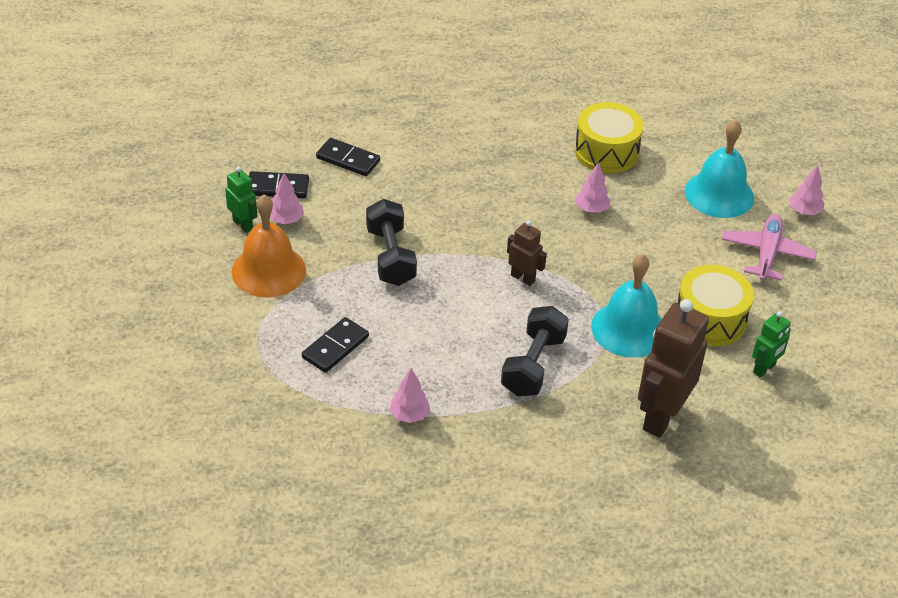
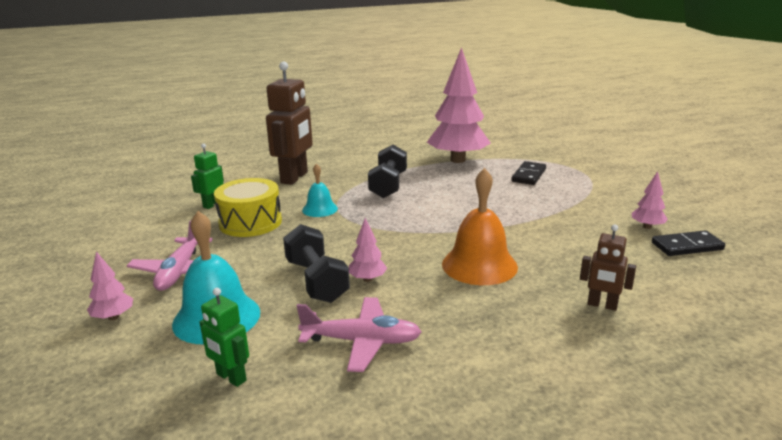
camera: 170 degrees right, 20 degrees down
(243, 224) = (677, 219): green robot -> green robot (231, 377)
(268, 270) = (619, 199): orange bell -> orange bell (479, 265)
(348, 159) = (653, 279): black domino -> none
(390, 257) = (535, 219): black dumbbell -> black dumbbell (316, 281)
(409, 415) = (458, 160): pink tree -> pink tree, size x2.41
(523, 278) = (416, 223): brown robot -> brown robot (602, 305)
(606, 152) = (362, 341): yellow drum -> pink plane
(629, 329) = (320, 209): turquoise bell -> turquoise bell, size x0.57

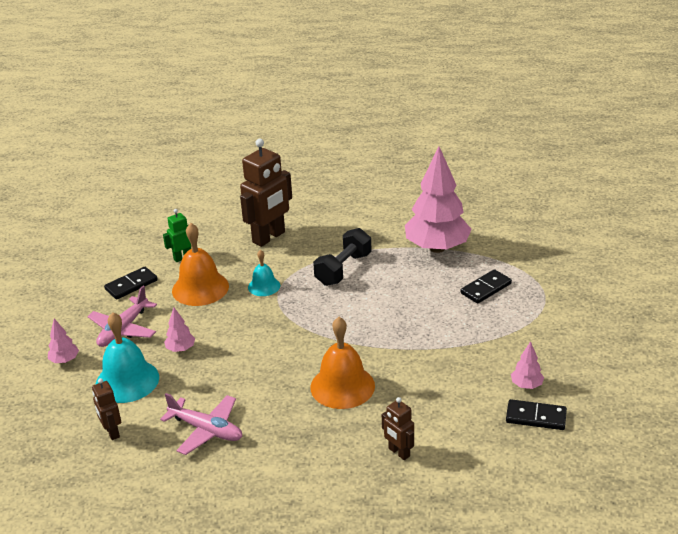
camera: 25 degrees right, 10 degrees up
(165, 234) = (131, 285): none -> black domino
(231, 377) = (112, 432): green robot -> brown robot
(250, 222) = (200, 288): yellow drum -> orange bell
(316, 281) = (211, 366): black dumbbell -> none
(367, 279) = (248, 376): pink tree -> pink tree (181, 349)

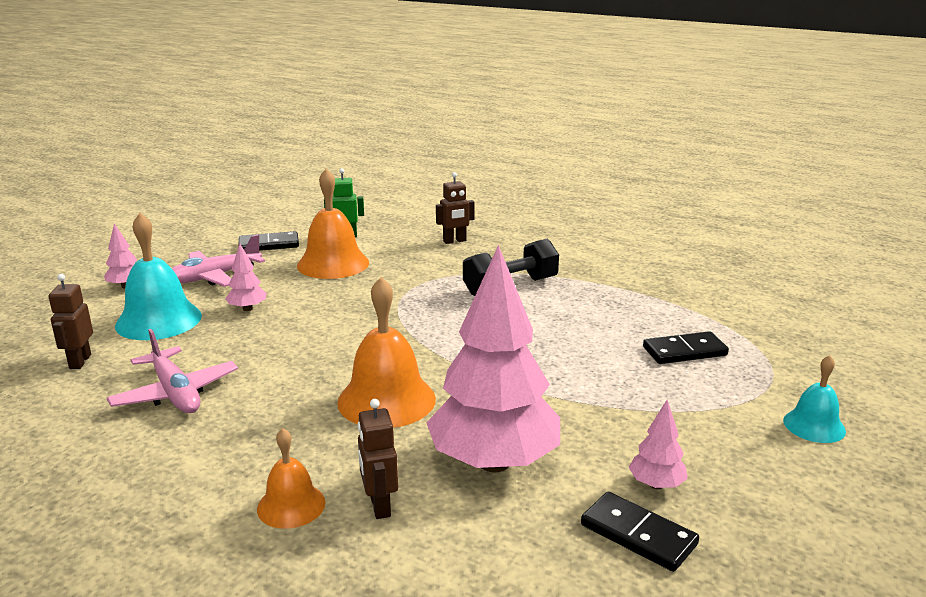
camera: 25 degrees right, 10 degrees down
(264, 286) = (402, 279): turquoise bell -> turquoise bell (814, 425)
(269, 237) = (454, 241): brown robot -> brown robot, size x0.51
(352, 471) = (291, 505): none -> orange bell
(437, 248) = (650, 295): pink tree -> pink tree (493, 462)

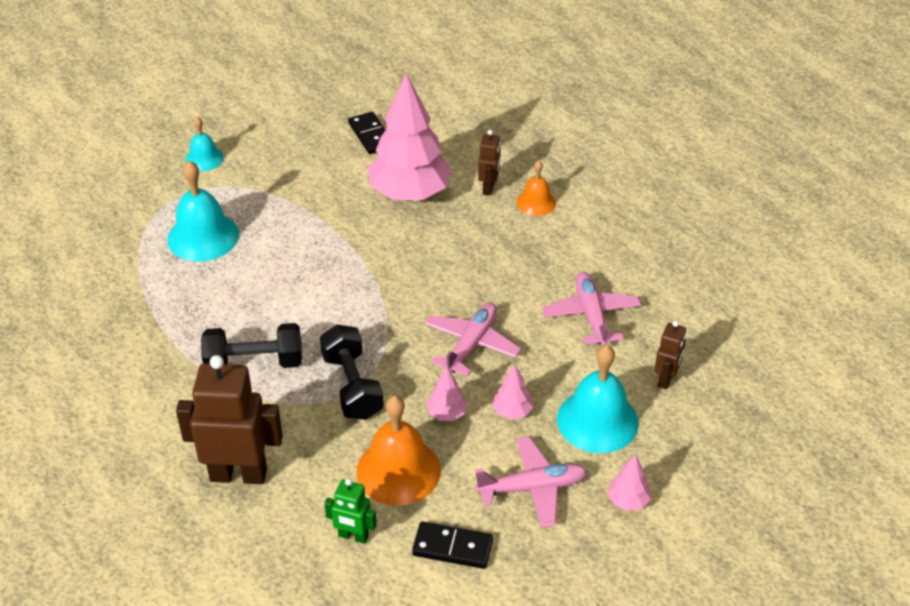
camera: 155 degrees left, 20 degrees up
(311, 340) = (471, 344): none -> pink plane
(386, 400) = (445, 260): orange bell -> none
(409, 292) = (352, 386): none -> black dumbbell
(454, 241) = (238, 474): brown robot -> brown robot, size x1.97
(656, 484) = (335, 154): pink tree -> pink tree (447, 413)
(684, 351) = (203, 236): black domino -> turquoise bell

